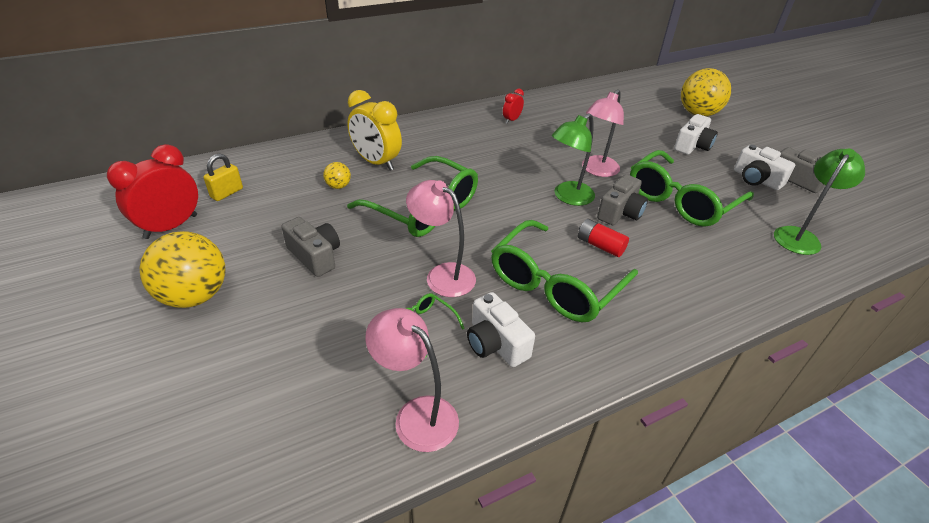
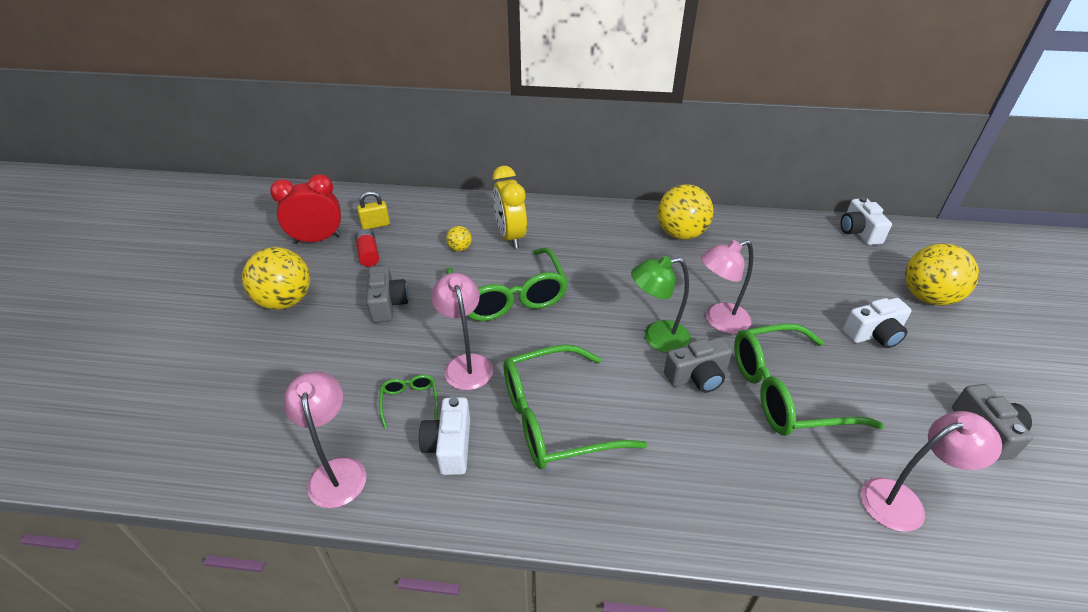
camera: 35 degrees right, 0 degrees up
(511, 120) = (680, 234): red clock -> yellow ball
(600, 245) = (638, 402): red battery -> red battery (368, 255)
(756, 179) = (920, 408): white camera -> white camera (859, 232)
(800, 236) = (903, 501): green lamp -> pink lamp

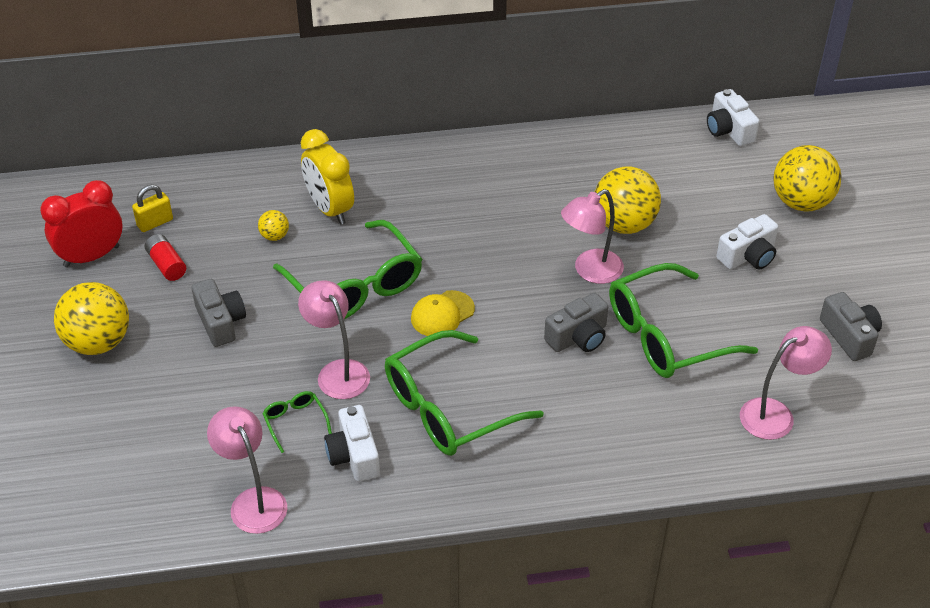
camera: 15 degrees left, 5 degrees up
(575, 332) = (442, 314): none -> yellow cap
(657, 338) = (529, 303): green lamp -> none
(680, 234) = (529, 169): yellow ball -> yellow ball (624, 224)

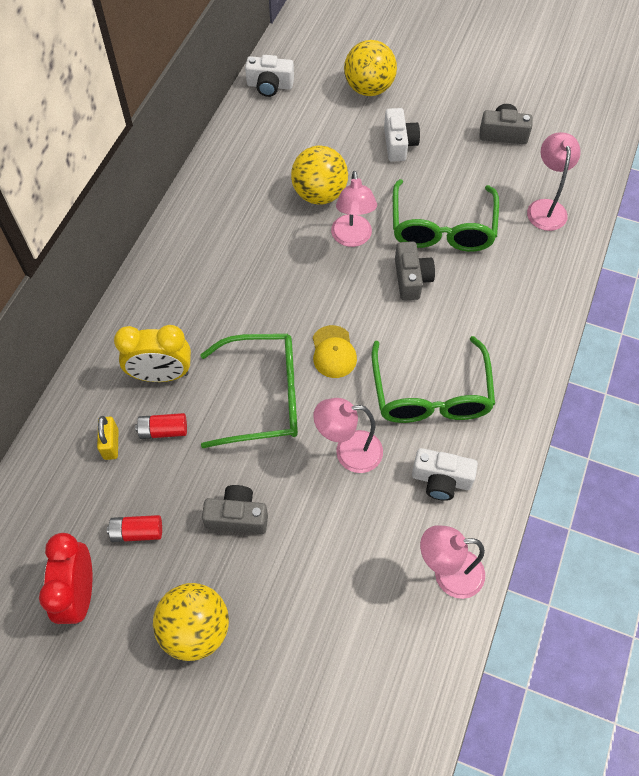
camera: 60 degrees left, 15 degrees up
(155, 223) = (75, 520): yellow padlock -> yellow padlock (111, 444)
(274, 236) = (163, 430): yellow ball -> red battery
(295, 422) = (384, 507): green glasses -> none

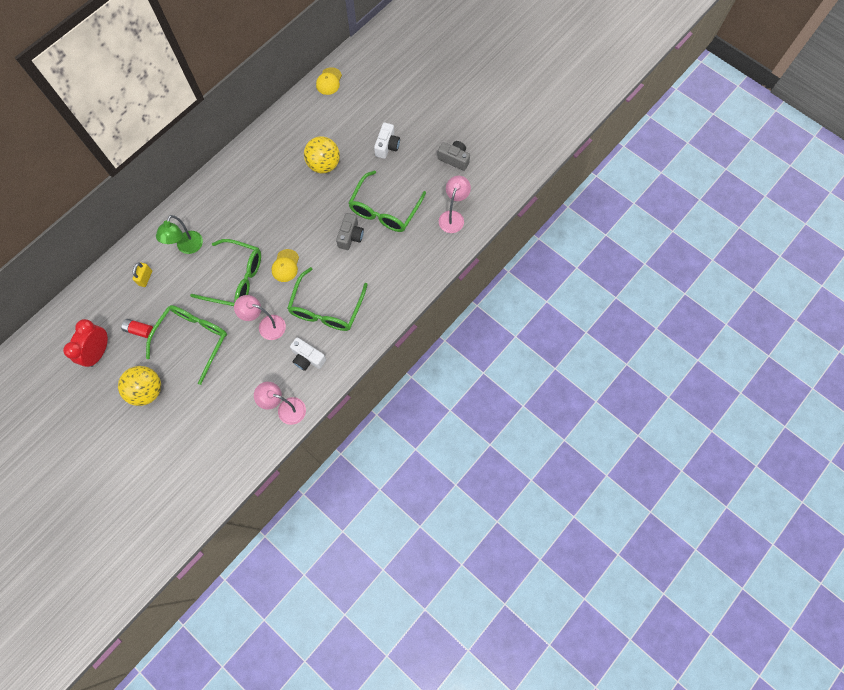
camera: 20 degrees right, 10 degrees up
(161, 375) = (187, 247): yellow clock -> green lamp
(163, 430) = (175, 280): red battery -> none
(237, 516) = (193, 340): grey camera -> green glasses
(270, 85) = (329, 81): white camera -> yellow cap
(352, 238) = (329, 199): pink lamp -> none
(369, 88) = (388, 102): yellow ball -> none

